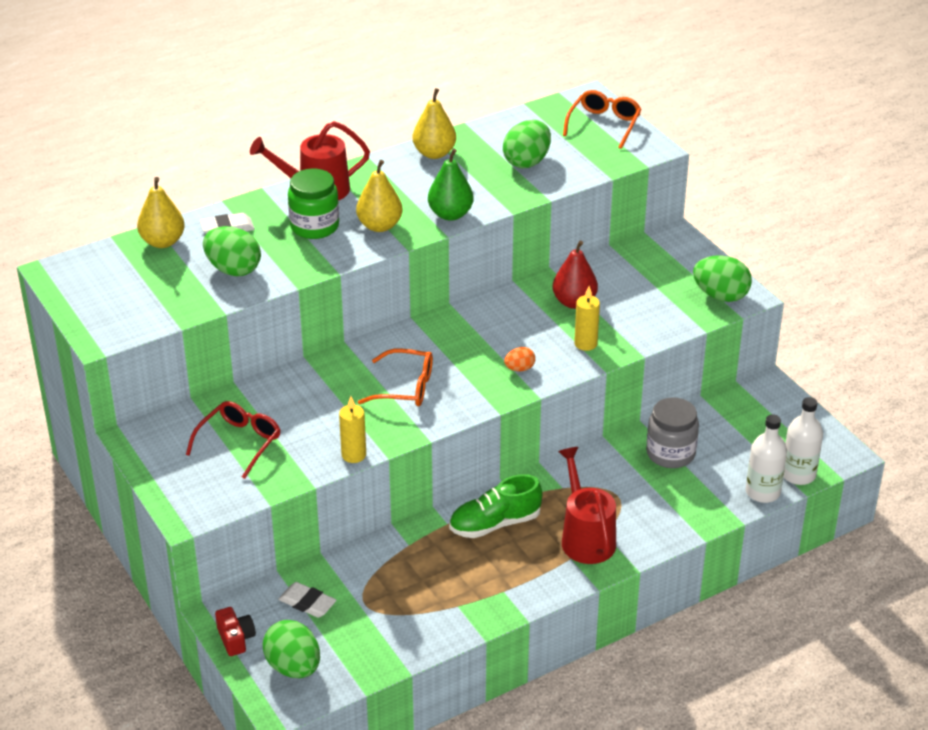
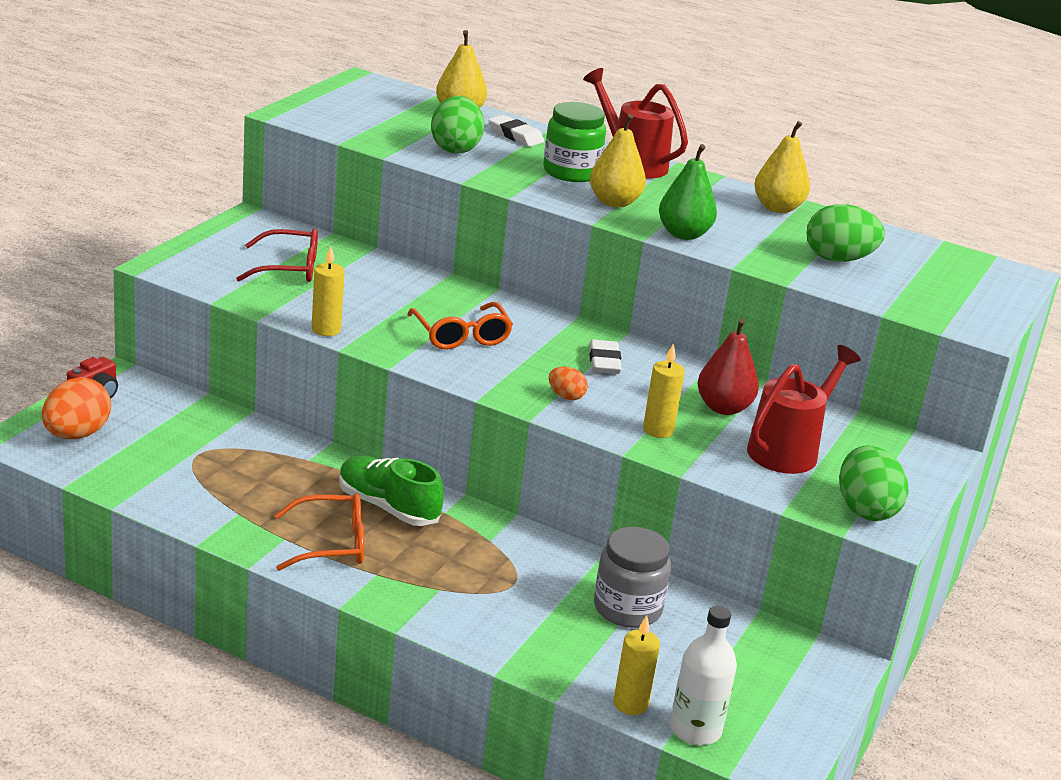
camera: 55 degrees right, 10 degrees down
(293, 667) = (76, 434): green egg -> orange egg
(307, 603) = (174, 420): white eraser -> white eraser (604, 361)
(585, 537) = (420, 576): red watering can -> red watering can (789, 449)
(604, 124) = (979, 292): orange glasses -> orange glasses (331, 544)
(763, 492) = (630, 704): white bottle -> yellow candle

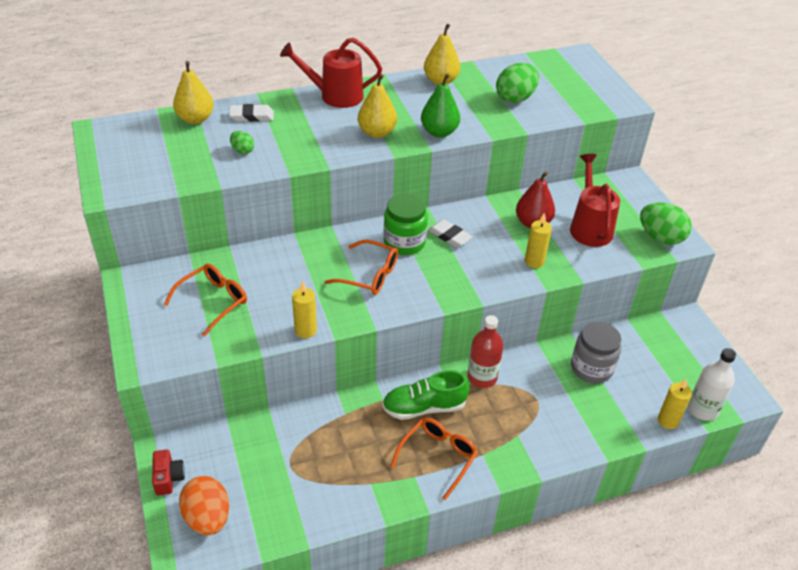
camera: 45 degrees left, 15 degrees up
(289, 268) = (213, 301): red glasses -> orange glasses
(455, 149) = (242, 151): green egg -> green egg, size x0.52
(490, 530) = (482, 377): none -> red bottle
(566, 396) = (472, 274): orange egg -> none
(571, 172) = (323, 125): green jar -> green jar (404, 242)

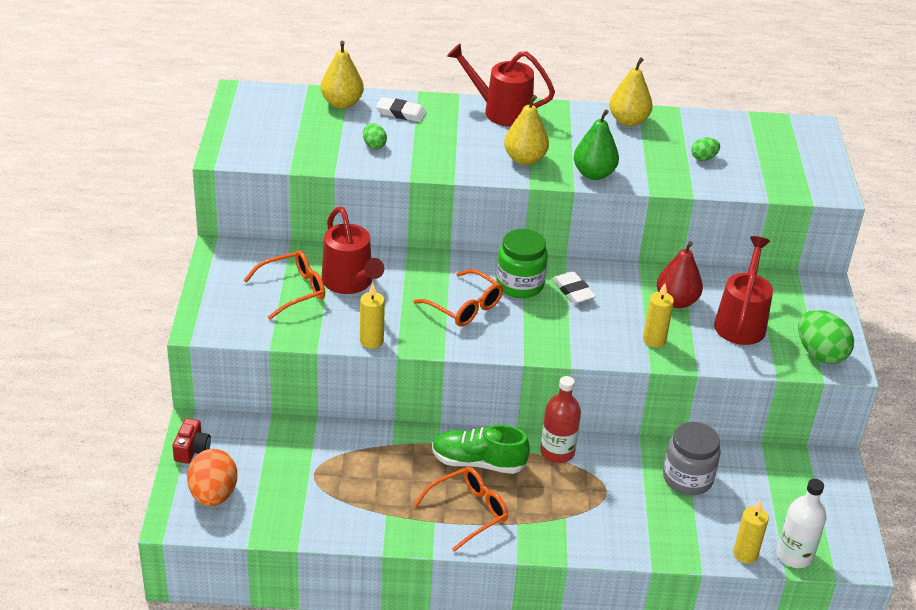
camera: 20 degrees right, 5 degrees down
(261, 280) = (350, 283): none -> red watering can
(515, 98) = (703, 158): green egg -> green egg, size x0.52

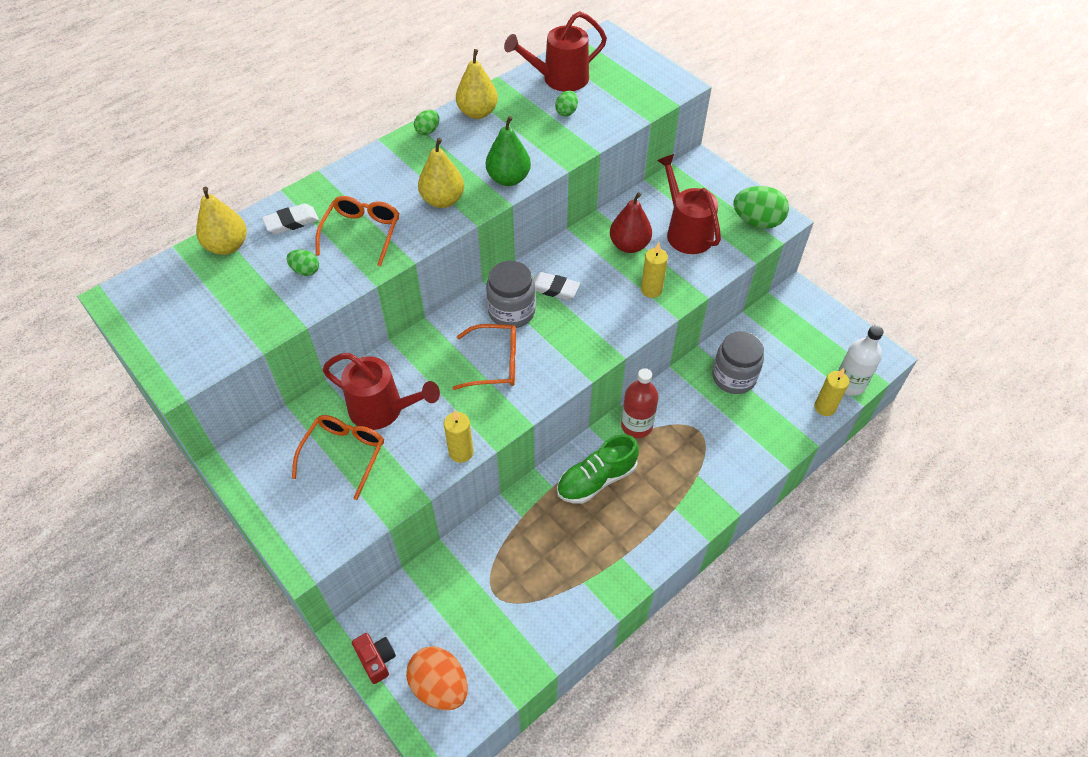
camera: 40 degrees left, 15 degrees up
(468, 512) = (634, 528): orange glasses -> orange glasses (362, 233)
(500, 111) = (372, 166): red watering can -> red watering can (559, 79)
(520, 285) = (511, 312): green jar -> grey jar
(572, 112) = (428, 131): none -> green egg

